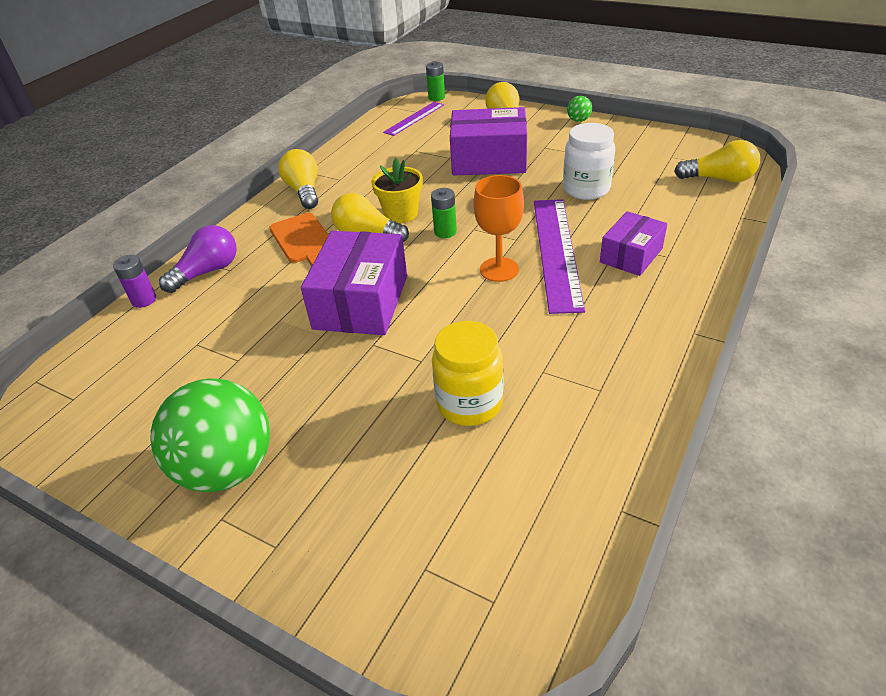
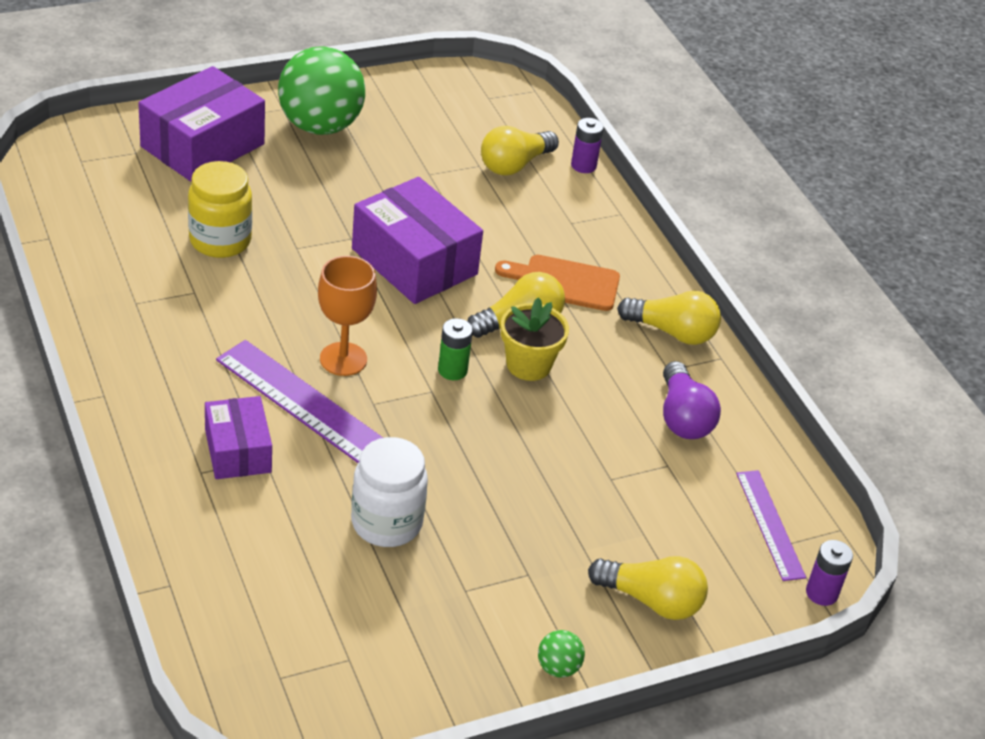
camera: 120 degrees right, 0 degrees up
(207, 272) = (584, 211): purple light bulb -> purple light bulb (683, 417)
(436, 97) = (821, 593): green battery -> purple battery
(489, 160) = (559, 503): purple box -> purple box (202, 145)
(719, 179) = (248, 646): yellow light bulb -> yellow light bulb (514, 165)

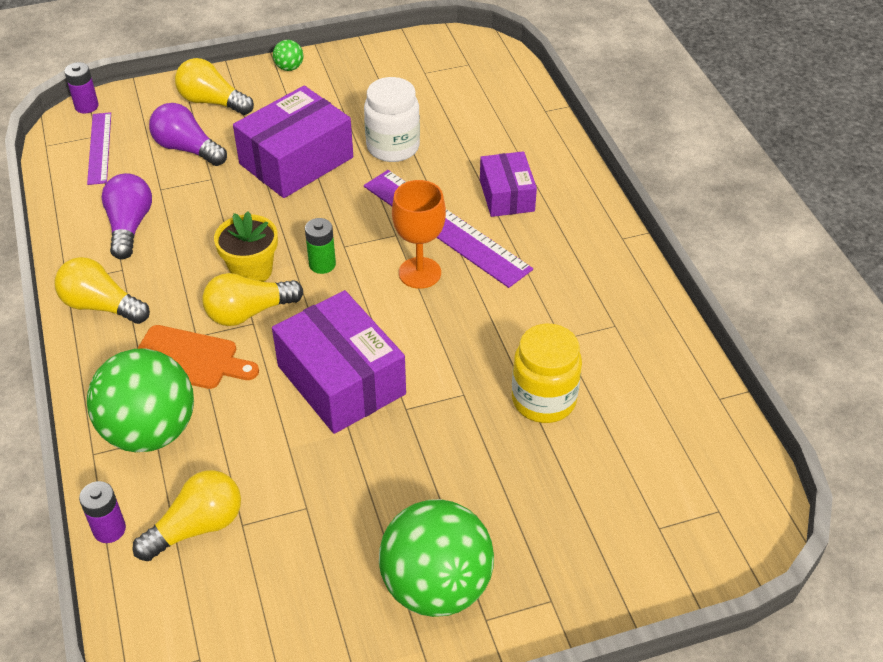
camera: 170 degrees left, 5 degrees up
(202, 145) = (581, 543): purple box -> purple box (296, 161)
(578, 227) = (150, 431): none -> green ball
(657, 522) = (187, 149): none -> purple light bulb

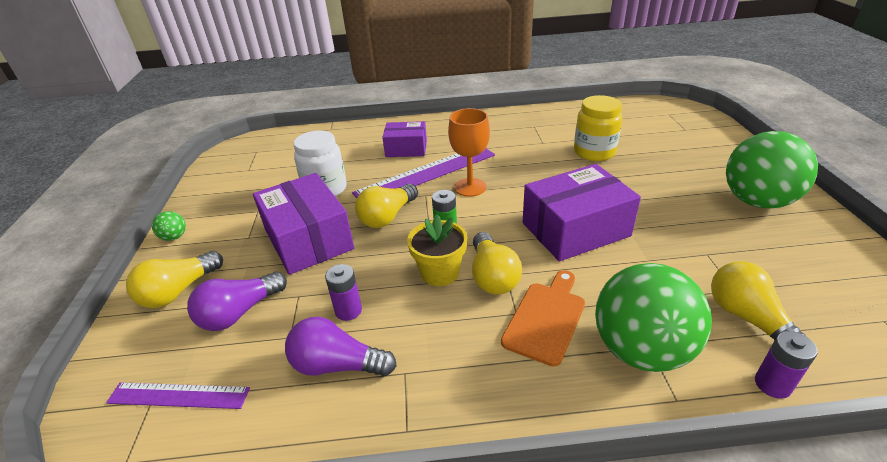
camera: 75 degrees left, 10 degrees down
(86, 106) = (82, 411): purple battery -> purple battery (348, 311)
(101, 306) = (458, 392): yellow light bulb -> yellow light bulb (387, 217)

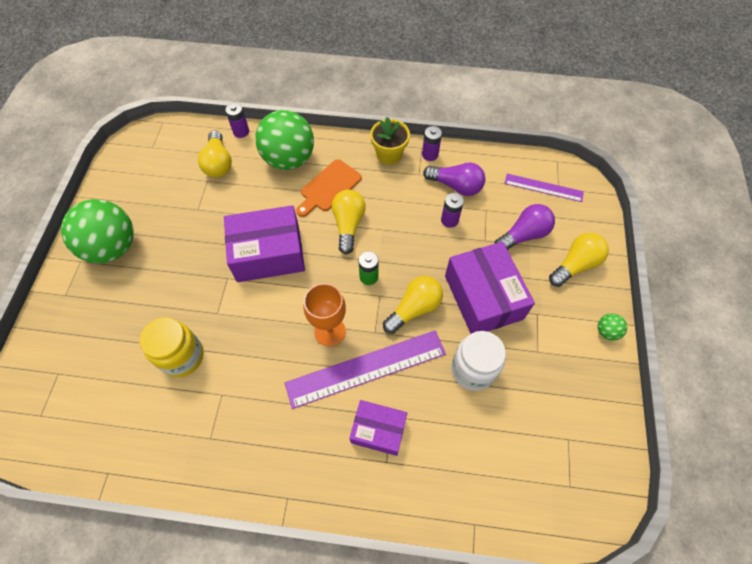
camera: 170 degrees left, 25 degrees up
(388, 418) = (430, 154): none -> purple battery
(440, 272) = (383, 237): yellow flower pot -> yellow flower pot (389, 154)

